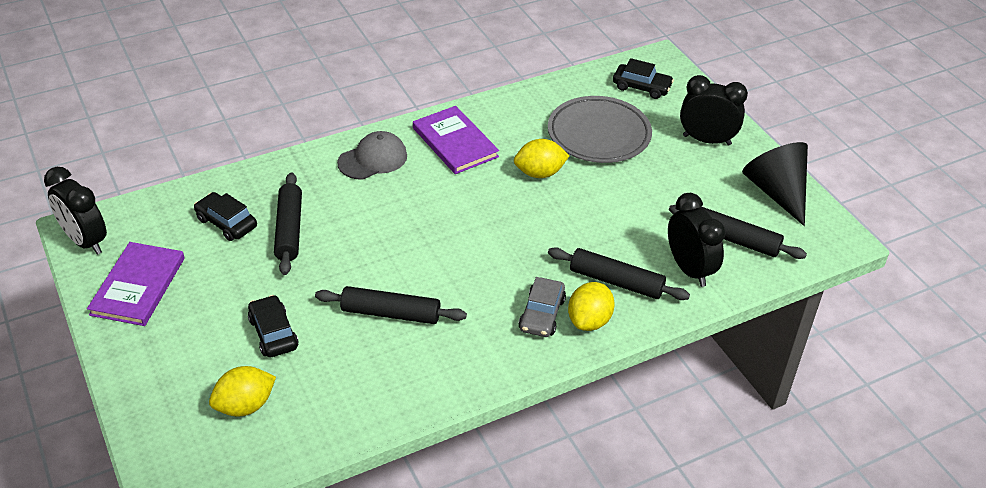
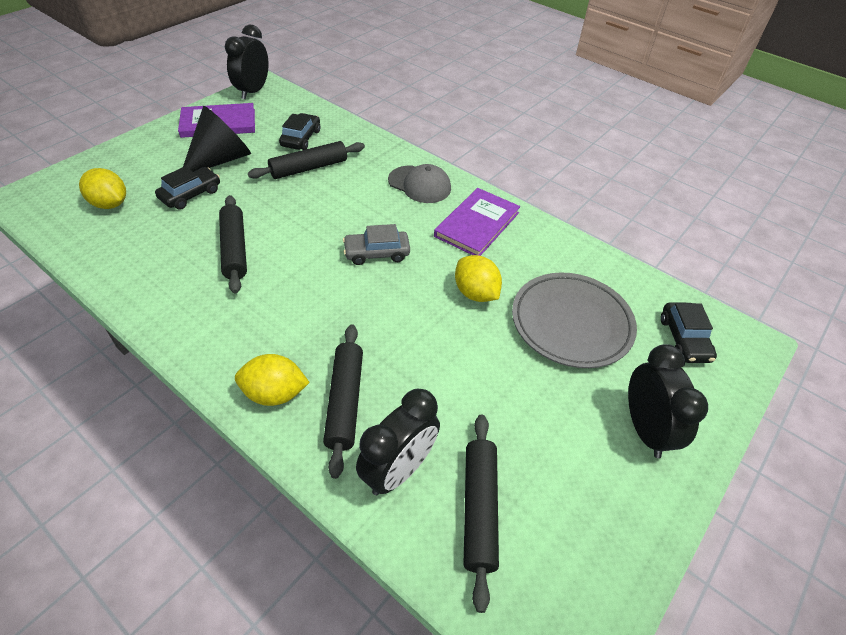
camera: 65 degrees right, 5 degrees up
(542, 314) = (270, 351): grey car -> grey car (377, 253)
(777, 192) = (605, 542): black cone -> black cone (221, 160)

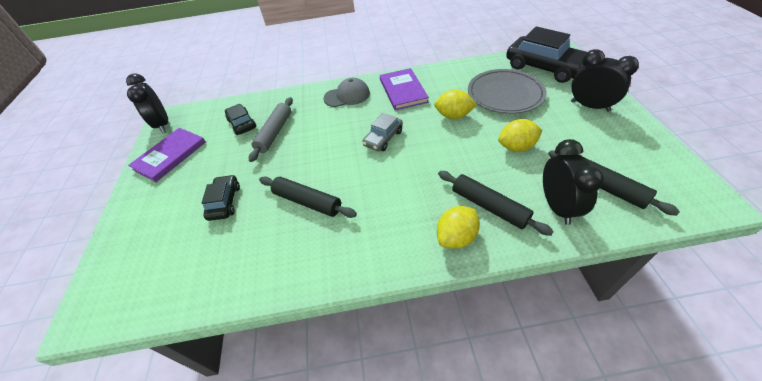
camera: 40 degrees left, 0 degrees up
(110, 204) = (174, 255): yellow lemon -> yellow lemon (516, 147)
(221, 160) = (210, 171): black cone -> none
(309, 168) = (275, 133): black rolling pin -> grey rolling pin
(684, 339) = (544, 67): black car -> black car, size x1.86

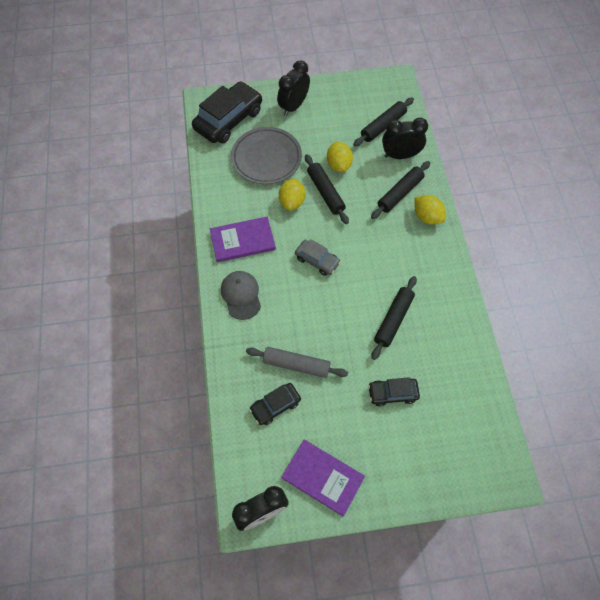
camera: 95 degrees left, 15 degrees up
(472, 139) = (325, 192): none -> black rolling pin

